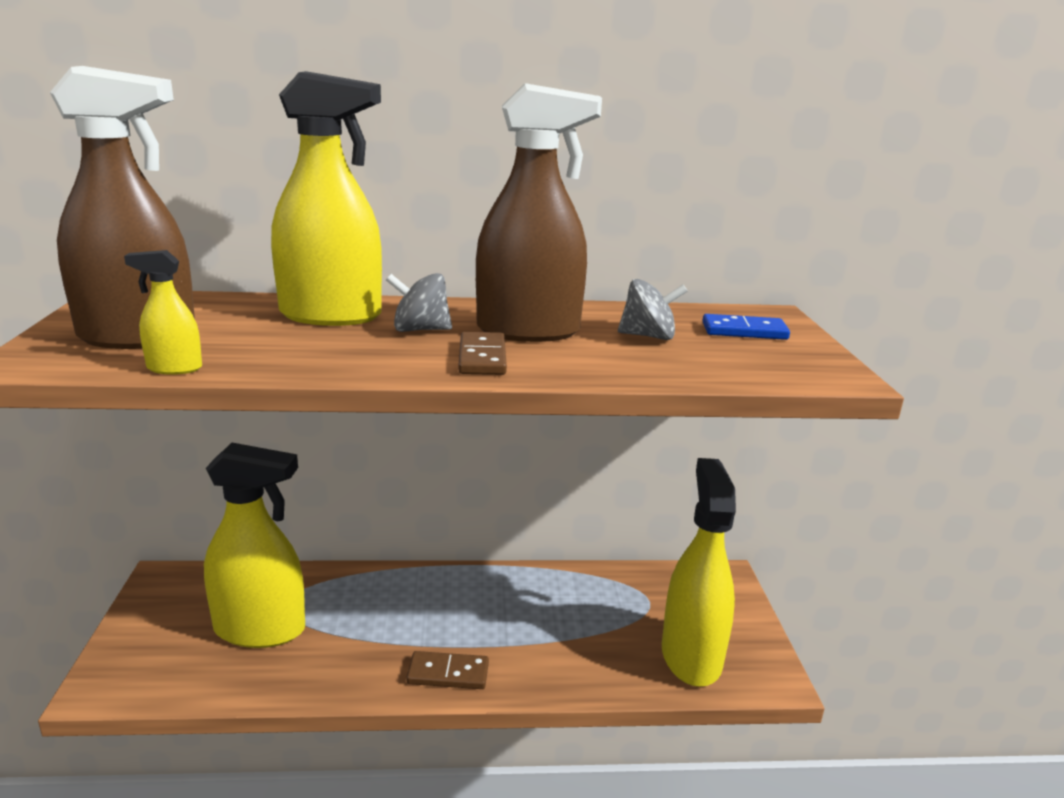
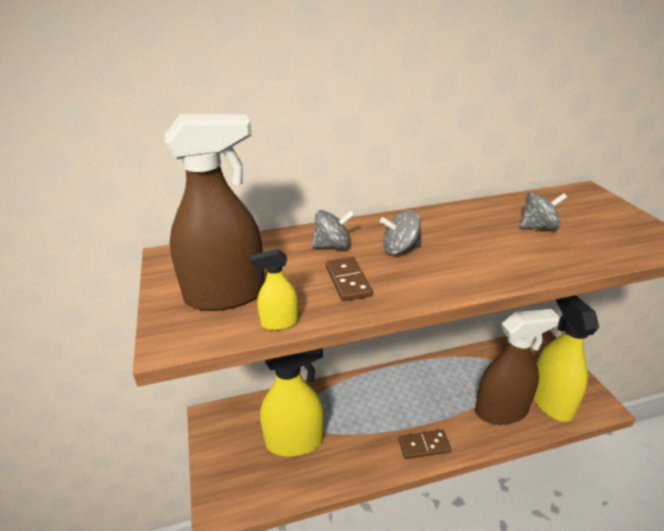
camera: 10 degrees left, 10 degrees up
(331, 316) = (332, 246): yellow spray bottle -> grey spinning top
(482, 358) = (462, 269): brown domino -> brown domino (348, 281)
(529, 331) = (466, 237): brown spray bottle -> brown spray bottle (501, 411)
(744, 331) = (586, 211): blue domino -> none

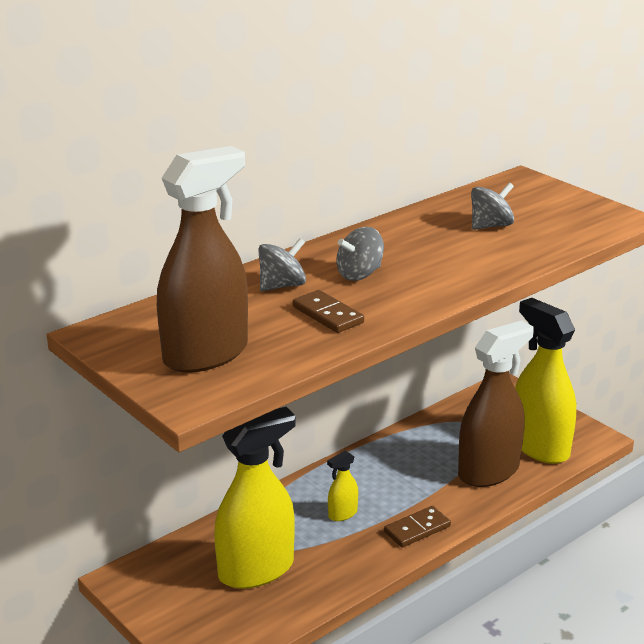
camera: 25 degrees left, 5 degrees down
(279, 322) = (288, 364): yellow spray bottle -> yellow spray bottle (342, 514)

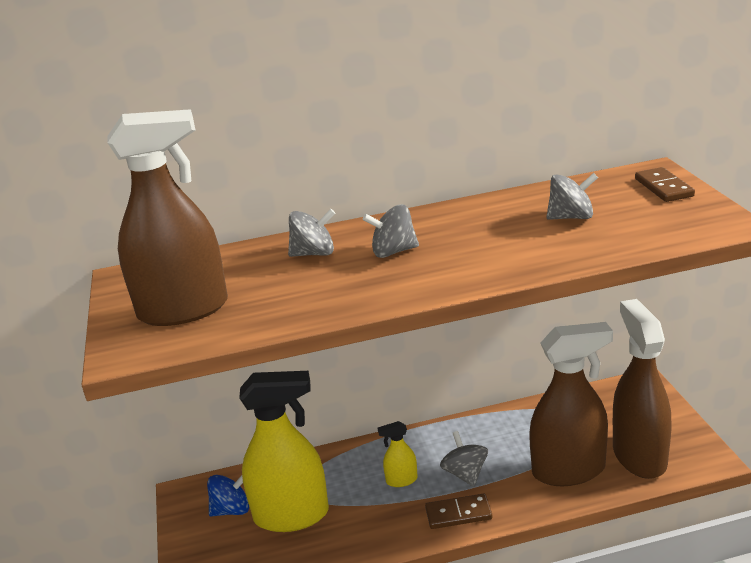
camera: 30 degrees right, 0 degrees up
(188, 581) = (231, 510): none -> blue spinning top
(328, 315) = (324, 288): brown domino -> brown domino (664, 187)
(399, 495) = (465, 474): none -> grey spinning top
(539, 447) = (639, 456): yellow spray bottle -> brown spray bottle

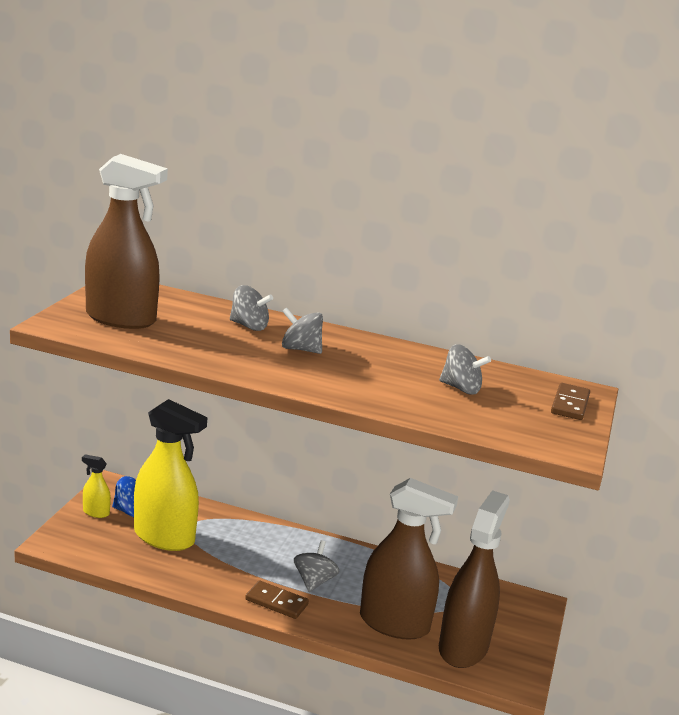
camera: 25 degrees right, 5 degrees down
(401, 480) = (264, 559): yellow spray bottle -> yellow spray bottle (96, 512)

